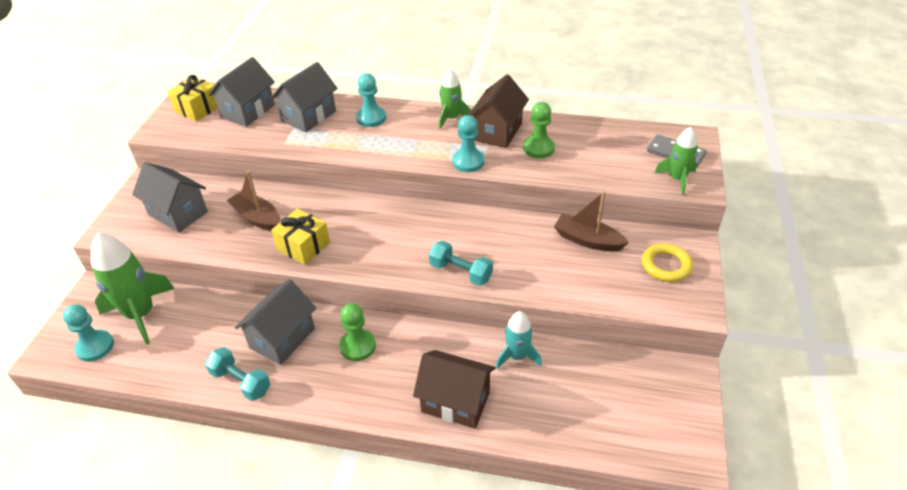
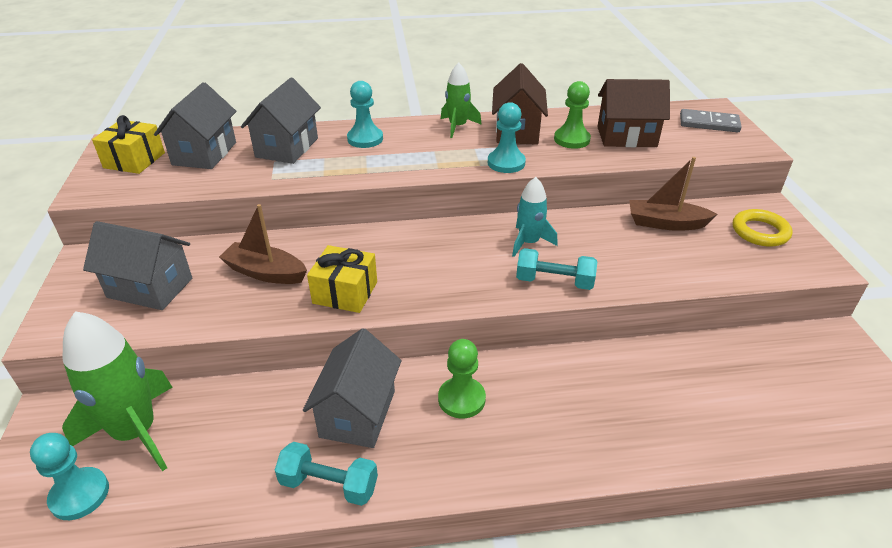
camera: 20 degrees left, 5 degrees down
(455, 402) = (620, 434): brown house -> brown house (626, 137)
(517, 356) = (654, 364): turquoise rocket -> turquoise rocket (529, 243)
(677, 179) = (730, 145): green rocket -> none

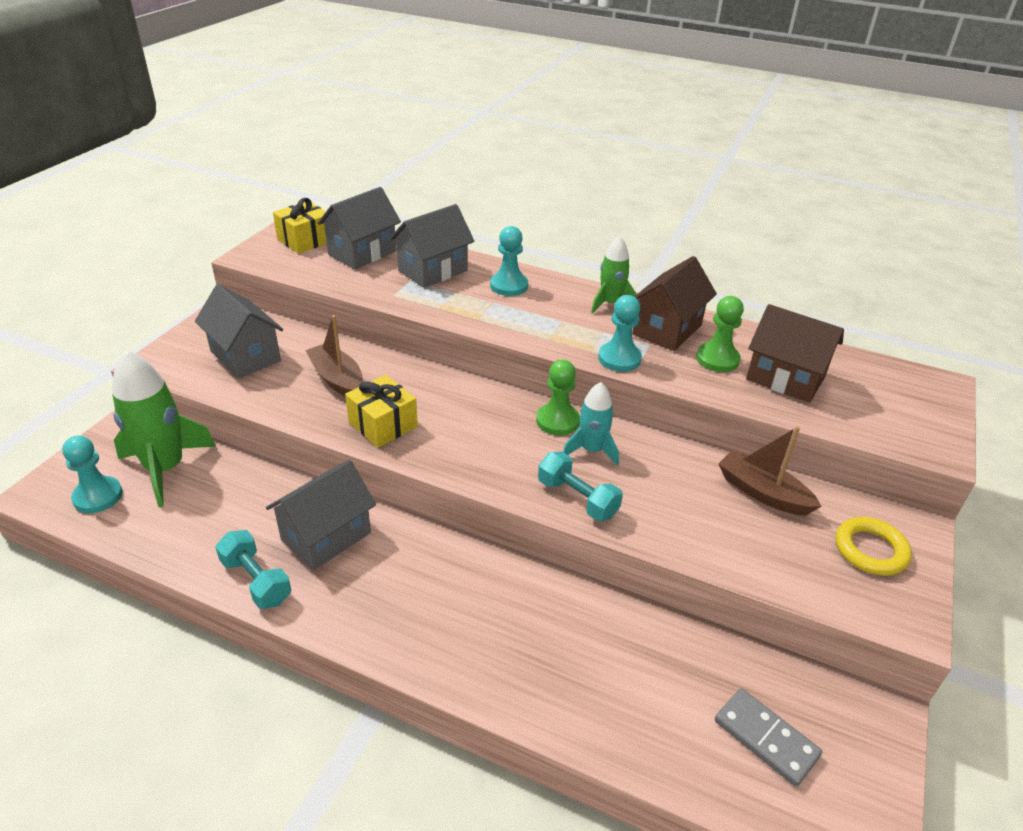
camera: 30 degrees right, 0 degrees up
(461, 399) = (419, 568): green pawn -> green pawn (557, 421)
(709, 123) = (909, 399): grey domino -> grey domino (766, 738)

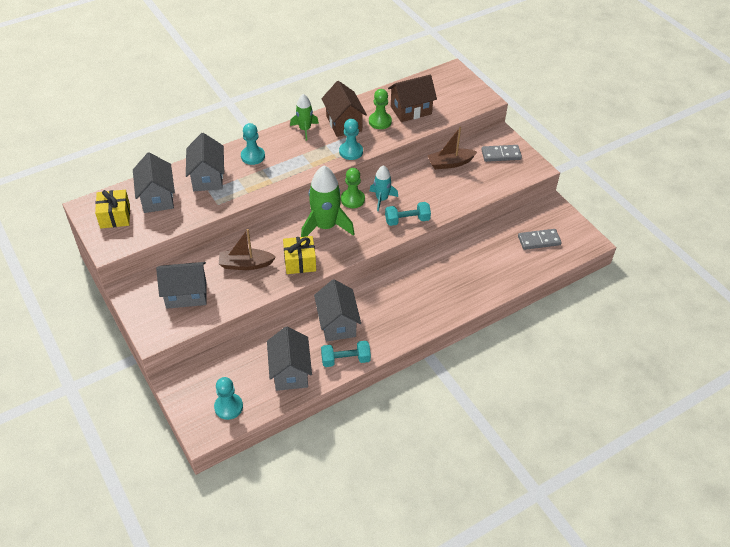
camera: 55 degrees left, 10 degrees up
(165, 469) = (230, 371): green rocket -> green rocket (325, 226)
(196, 528) = (290, 372): none -> grey house
(870, 550) = (501, 154): yellow ring -> grey domino

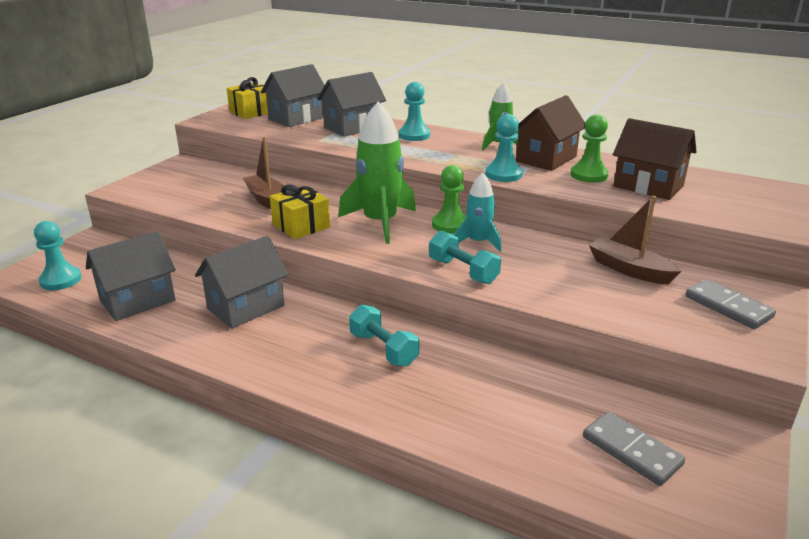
camera: 60 degrees right, 20 degrees down
(186, 294) = (194, 186): grey house -> none
(345, 360) = (182, 334): turquoise dumbbell -> turquoise dumbbell (383, 349)

